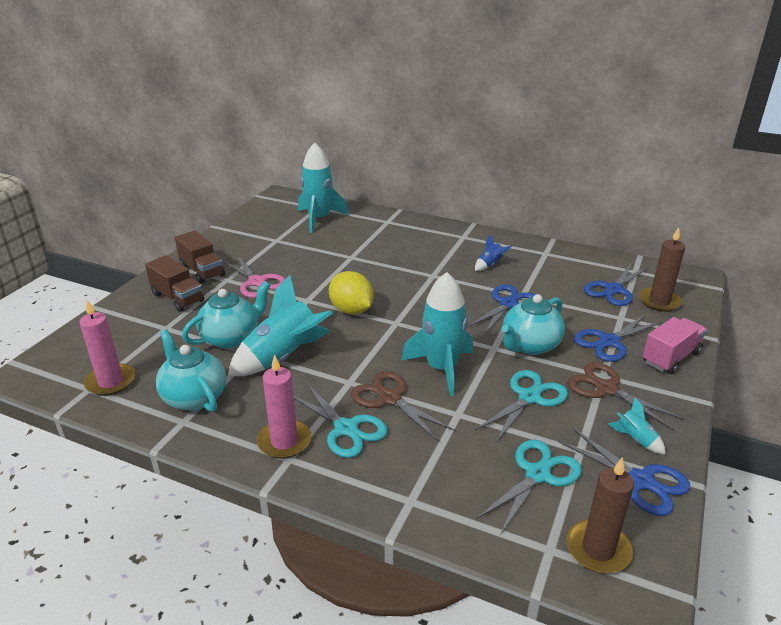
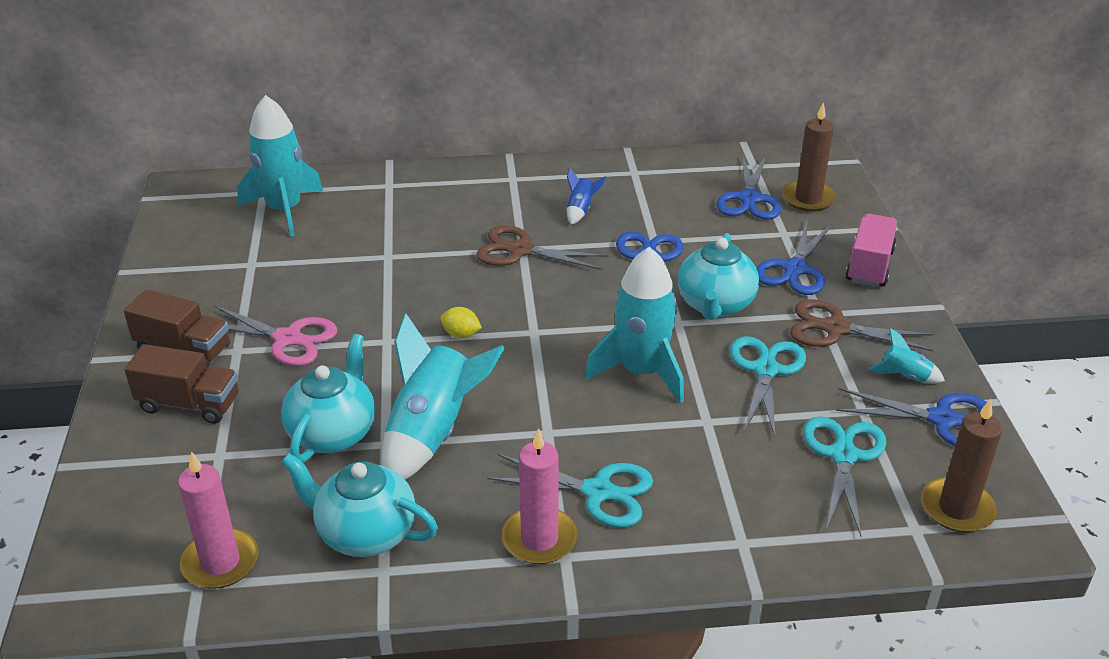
camera: 30 degrees left, 5 degrees up
(351, 310) = (461, 334): yellow lemon -> yellow lemon, size x0.51
(390, 399) = (615, 434): brown scissors -> brown scissors (520, 251)

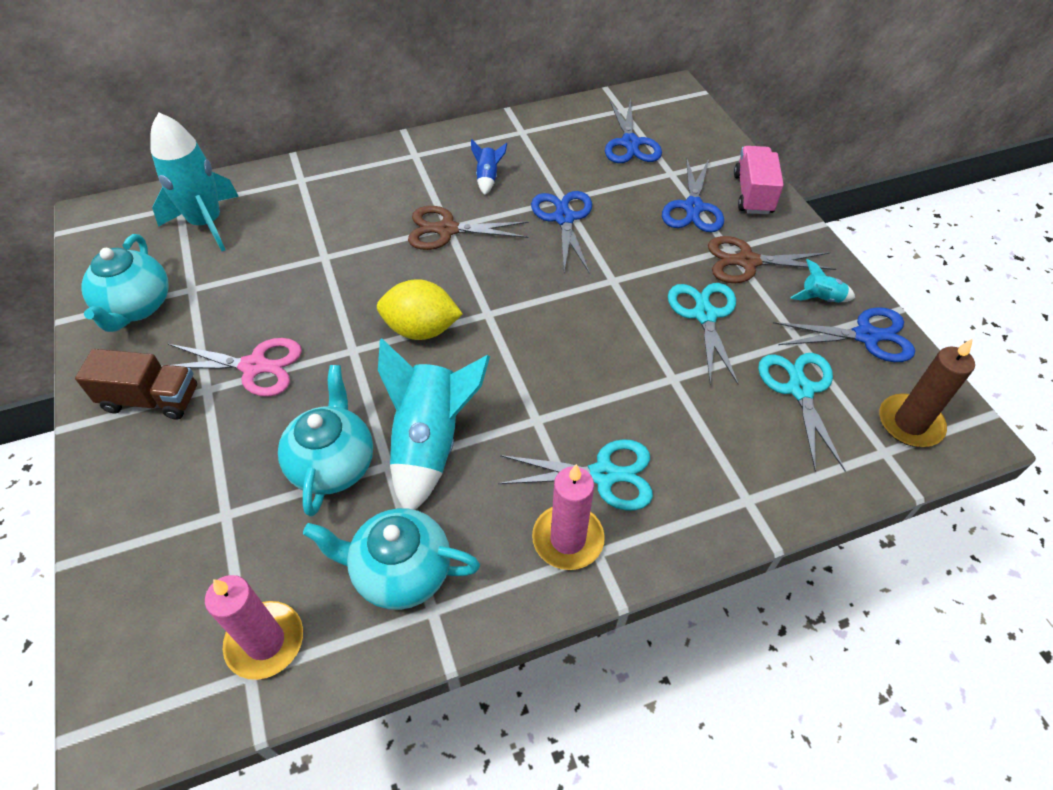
camera: 15 degrees left, 15 degrees up
(189, 404) = (176, 461): brown truck -> none
(461, 334) = (421, 329): yellow lemon -> yellow lemon, size x1.97
(641, 372) = (598, 338): turquoise rocket -> none
(715, 305) = (638, 256): turquoise teapot -> turquoise teapot (136, 307)
(808, 199) = (679, 135): brown candle -> none

